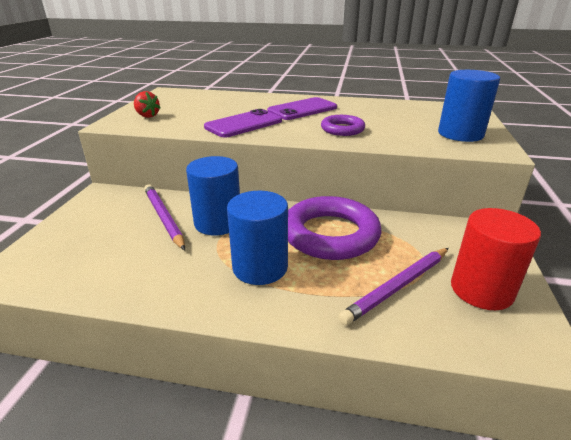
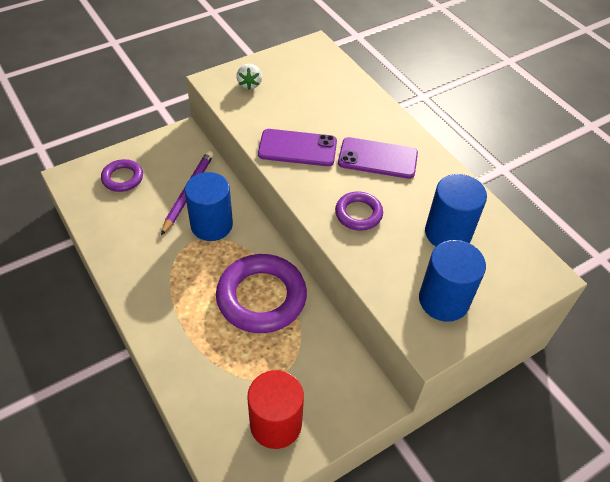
camera: 45 degrees right, 20 degrees up
(76, 243) = (122, 178): none -> purple ring
(147, 116) = (249, 84): red strawberry -> white strawberry
(260, 267) = (185, 285): blue cylinder -> blue cylinder (448, 233)
(397, 287) = (233, 372): purple pencil -> none

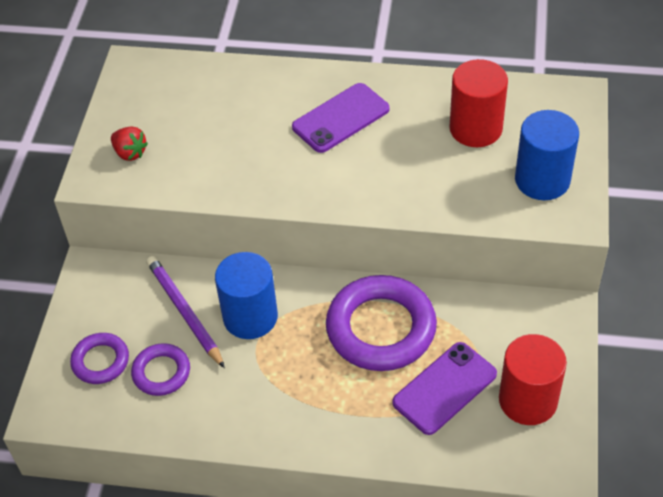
camera: 45 degrees left, 0 degrees up
(249, 84) = (130, 153): white strawberry -> red strawberry
(297, 148) = (265, 169): purple phone -> purple phone (444, 388)
(358, 214) = (394, 176): purple ring -> purple ring (161, 372)
(448, 233) = (475, 128): blue cylinder -> red cylinder

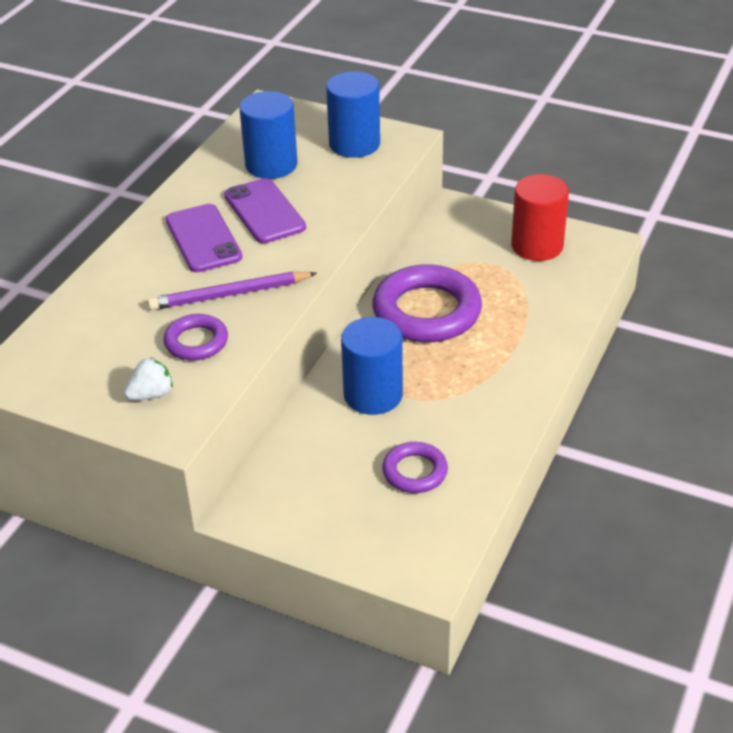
camera: 75 degrees left, 10 degrees down
(100, 361) = (379, 519): purple ring -> purple ring (196, 342)
(130, 153) = (151, 395): red strawberry -> white strawberry
(184, 312) = (343, 443): purple pencil -> purple pencil (229, 294)
(444, 388) = (508, 287): purple phone -> purple phone (264, 211)
(475, 128) = (271, 165): red cylinder -> blue cylinder

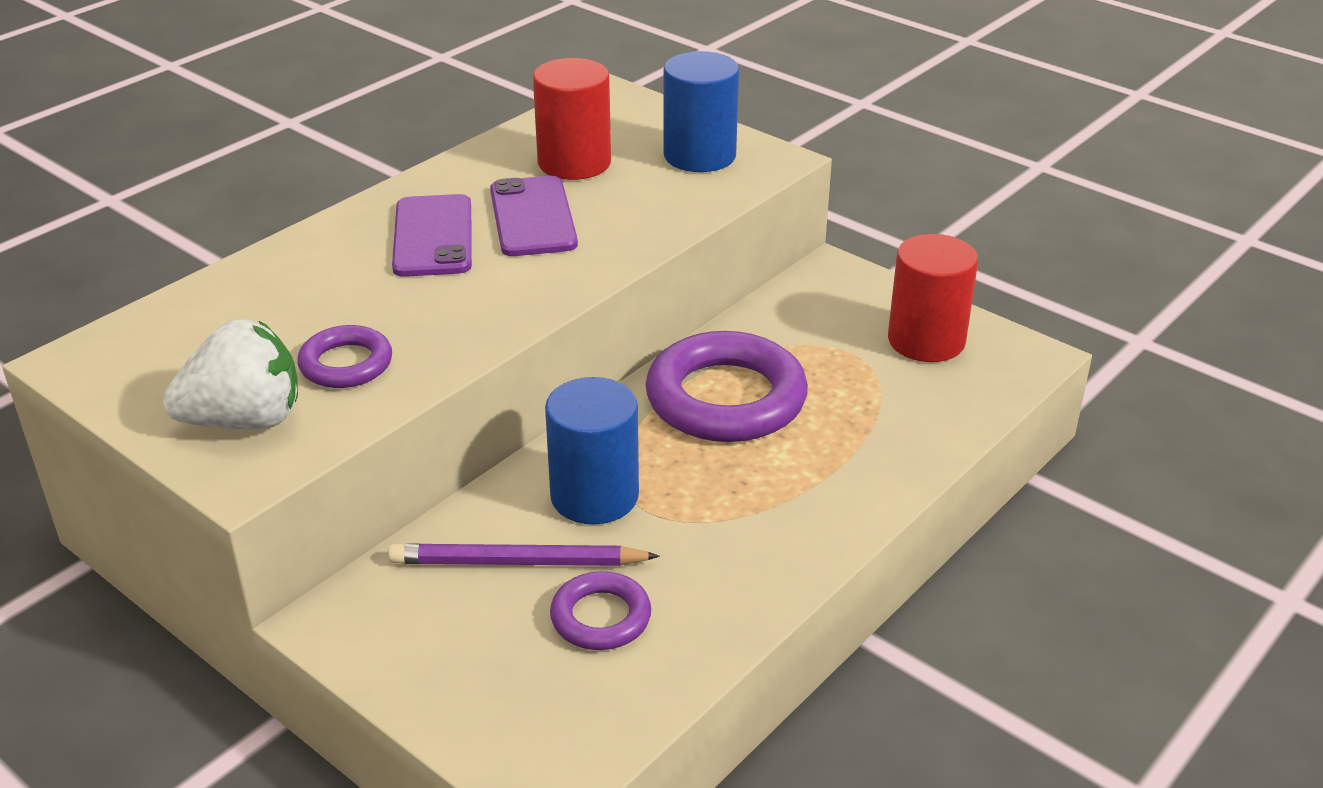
camera: 15 degrees right, 5 degrees down
(151, 395) = (245, 421): white strawberry -> white strawberry, size x1.82
(229, 294) = (426, 312): purple pencil -> purple pencil (517, 562)
(271, 165) = (574, 163): blue cylinder -> red cylinder

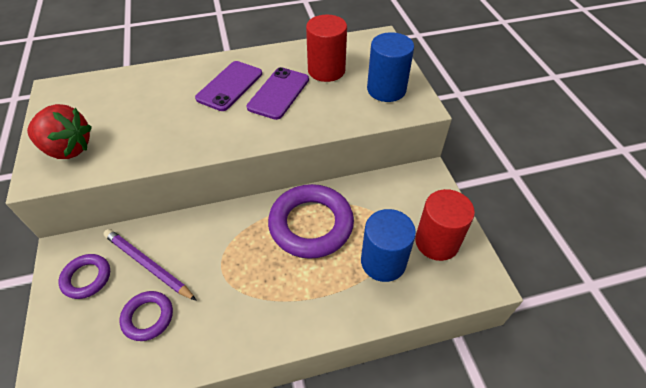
camera: 35 degrees right, 15 degrees up
(245, 421) = (68, 149): white strawberry -> red strawberry
(346, 364) = (130, 138): purple ring -> purple ring (87, 278)
(594, 496) = (208, 247): blue cylinder -> blue cylinder (383, 262)

